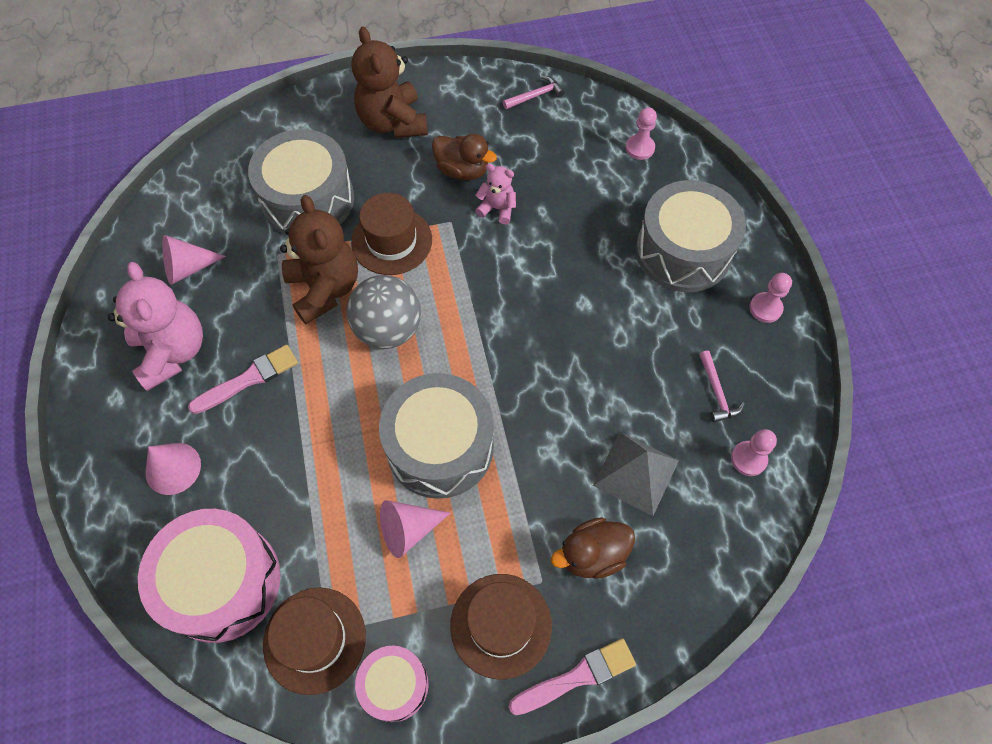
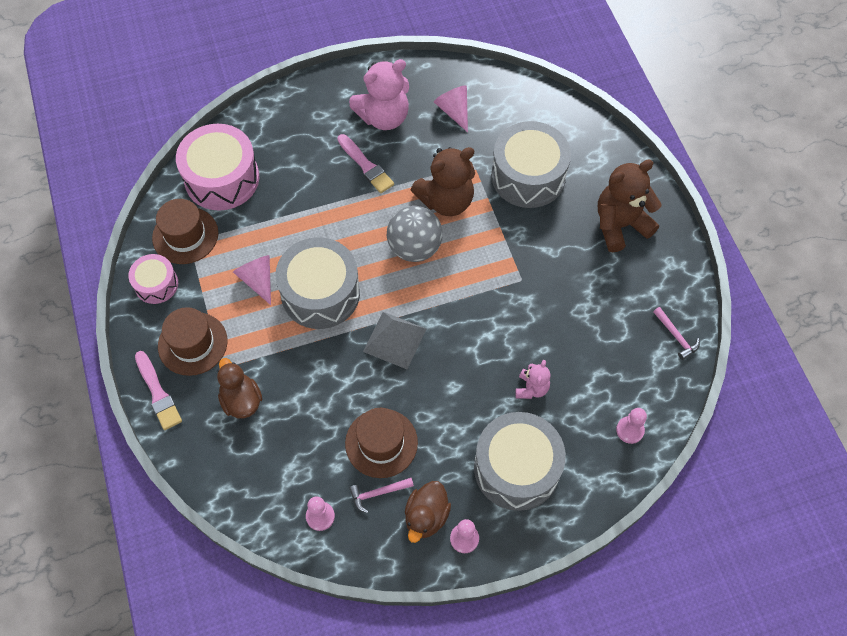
camera: 85 degrees right, 0 degrees up
(173, 468) = (297, 136): pink cone -> none
(392, 241) = (496, 239): brown hat -> brown hat (381, 443)
(462, 170) = (577, 284): brown duck -> brown duck (426, 516)
(497, 209) = (540, 314): pink teddy bear -> pink teddy bear (531, 388)
(636, 472) = (305, 430): grey pyramid -> grey pyramid (394, 340)

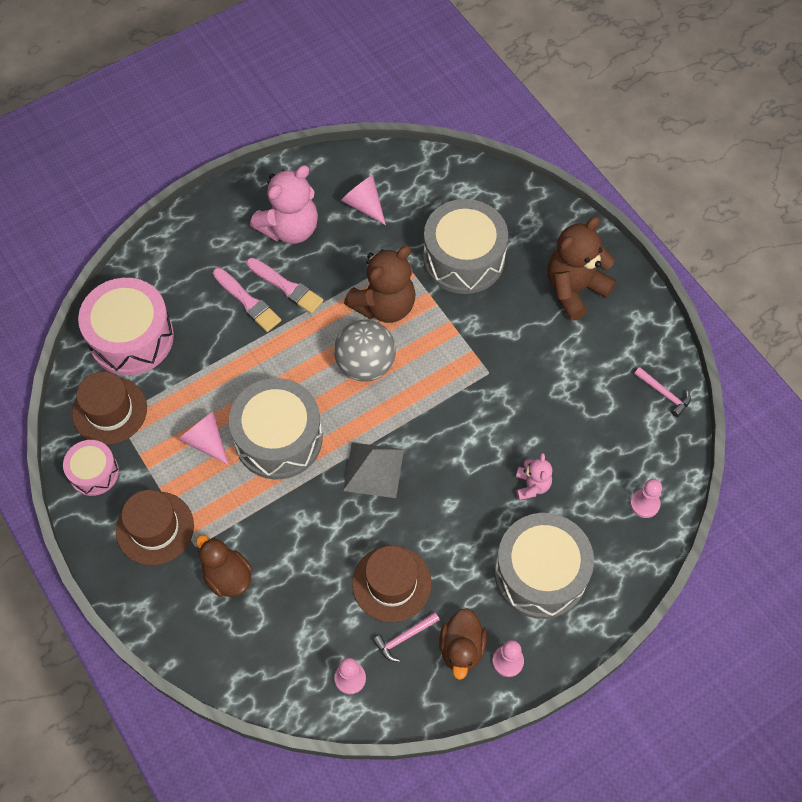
camera: 15 degrees left, 0 degrees up
(158, 393) = (133, 592): pink brush -> pink brush (248, 302)

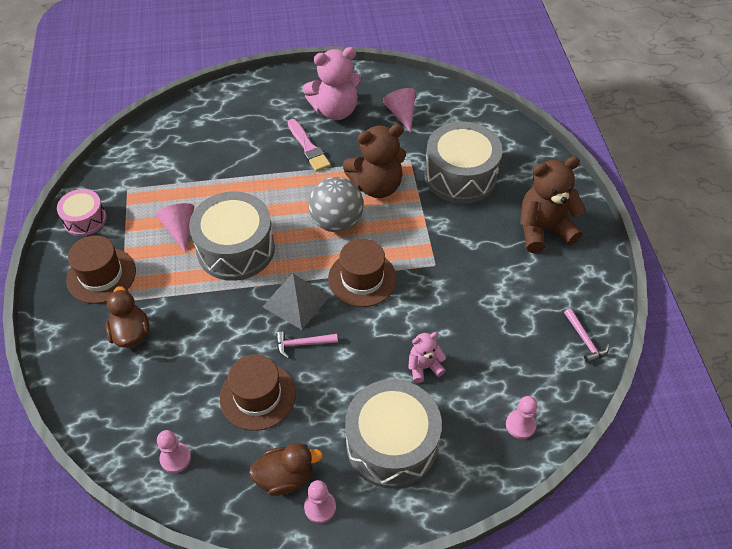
camera: 25 degrees right, 10 degrees down
(110, 411) = (125, 182): brown hat -> brown hat (362, 278)
(131, 337) = (173, 141): pink drum -> none
(248, 302) = (273, 147): pink brush -> none
(404, 638) = (241, 445): pink hammer -> pink hammer (302, 344)
(461, 649) = (285, 477): brown duck -> brown duck turned 135 degrees counterclockwise
(532, 485) = (424, 367): pink teddy bear -> pink teddy bear turned 135 degrees counterclockwise

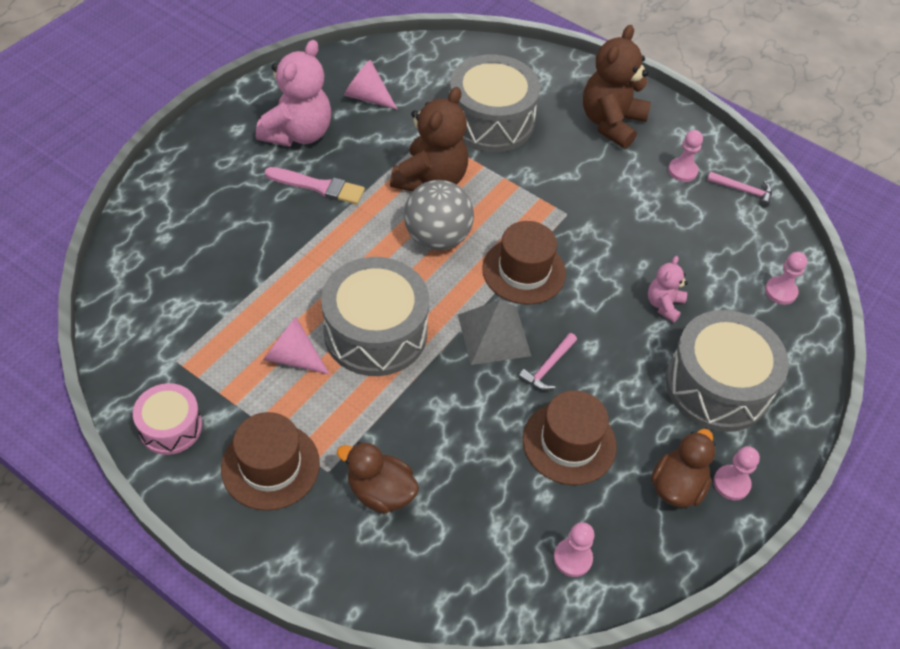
camera: 50 degrees left, 0 degrees up
(555, 295) = (682, 171): none -> pink pawn

